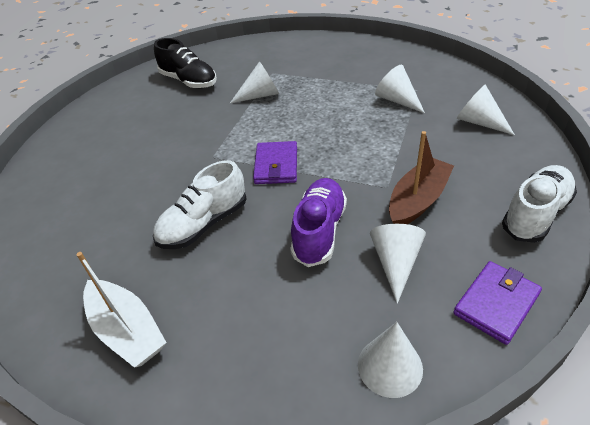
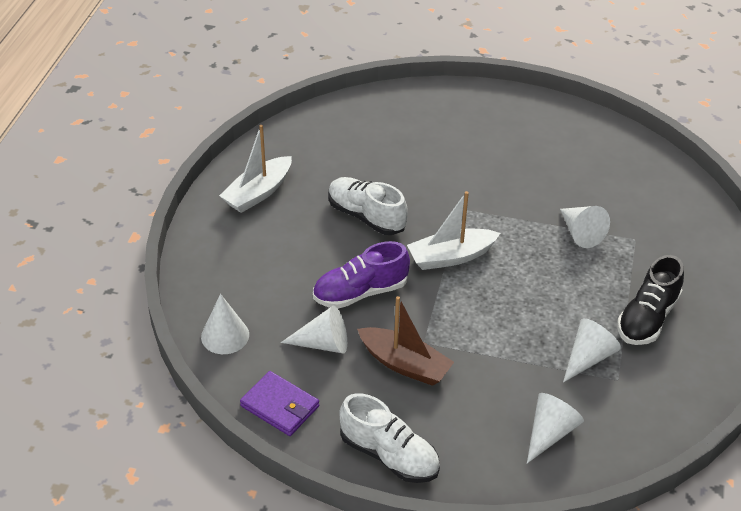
camera: 80 degrees right, 0 degrees up
(189, 81) = (602, 168): black shoe -> black shoe (647, 318)
(276, 165) = (451, 257): purple wallet -> white boat
(319, 231) = (360, 292): purple shoe -> purple shoe turned 150 degrees clockwise

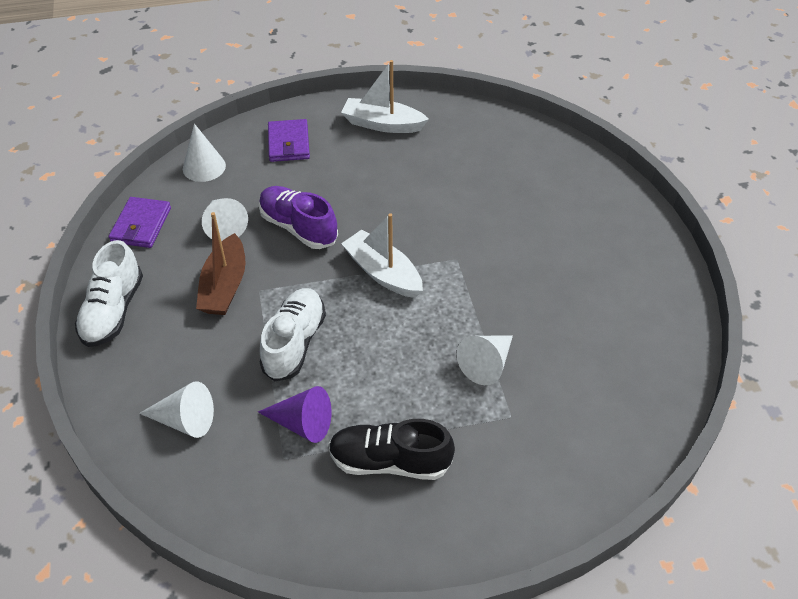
camera: 65 degrees right, 5 degrees up
(236, 264) = (289, 143): none -> purple wallet
(366, 216) = (399, 198): white shoe -> white shoe (294, 343)
(588, 357) = (302, 423): white cone -> purple cone

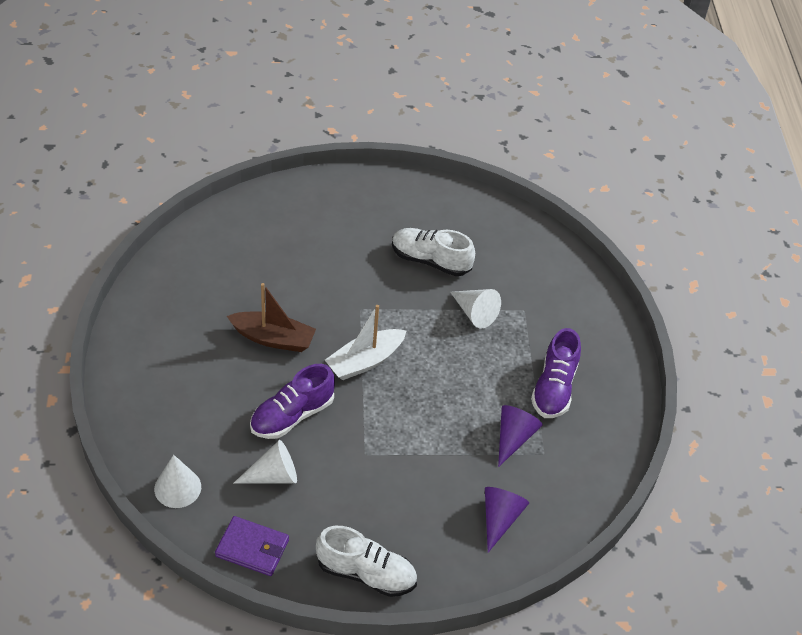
camera: 85 degrees left, 0 degrees up
(185, 420) = (500, 518): white cone -> purple cone
(225, 286) = (354, 480): brown boat -> brown boat (273, 338)
(289, 143) = (164, 410): purple wallet -> none
(294, 343) = (431, 434): white shoe -> white shoe (430, 260)
(382, 124) = (161, 328): white boat -> none
(389, 461) = (554, 388): black shoe -> purple shoe

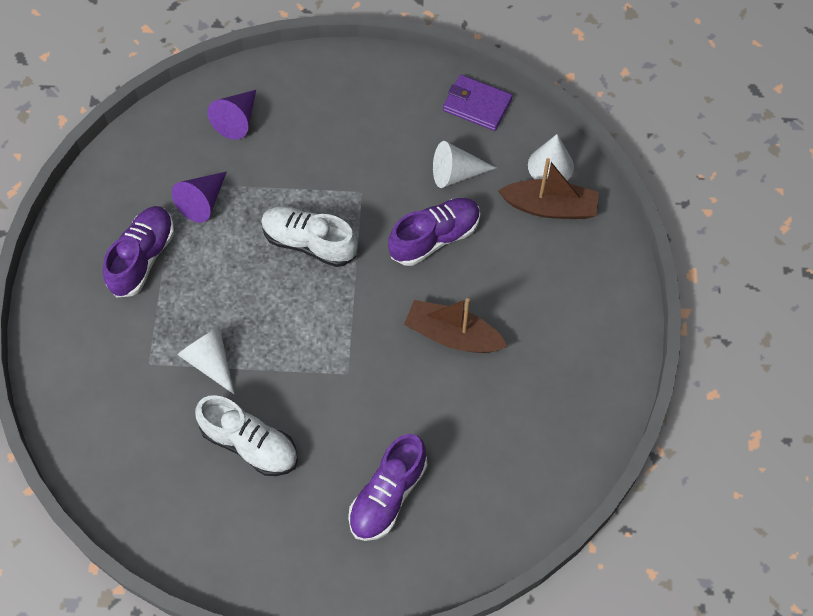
camera: 170 degrees left, 15 degrees up
(181, 448) = (550, 207): none -> brown boat
(320, 233) = (388, 495): none -> purple shoe
(365, 361) = (349, 301): white boat -> none
(366, 573) = (372, 77): white shoe -> white shoe (309, 242)

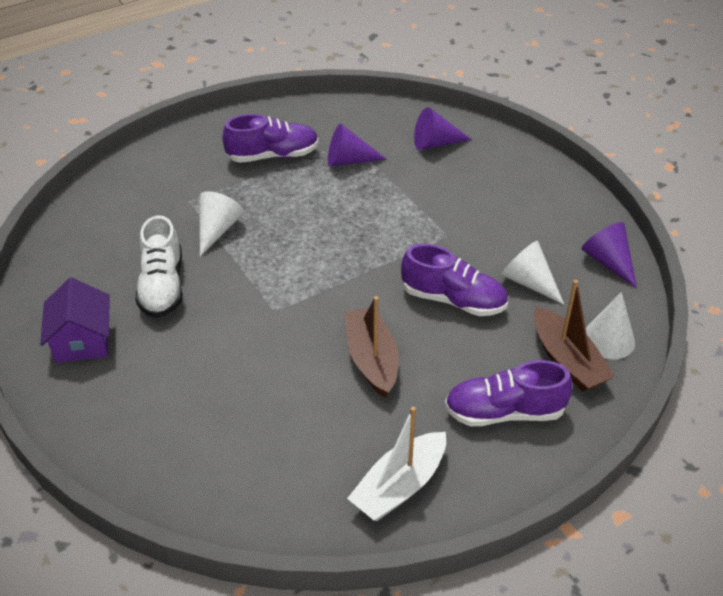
camera: 55 degrees right, 20 degrees down
(268, 541) = (82, 341): none -> purple house
(309, 242) = (372, 230): white shoe -> none
(388, 495) = (179, 395): purple shoe -> purple shoe (504, 412)
(477, 105) = (608, 262): purple wallet -> purple cone
(582, 392) = (399, 486): none -> white boat

